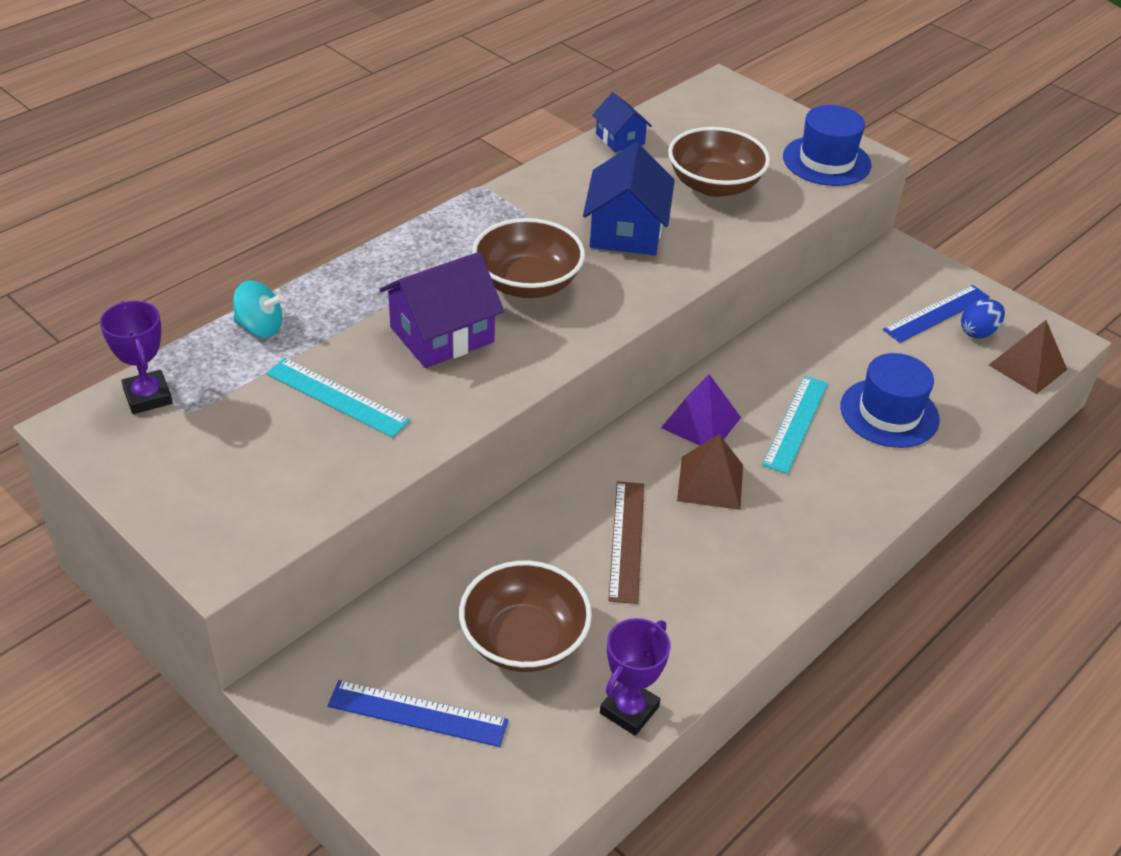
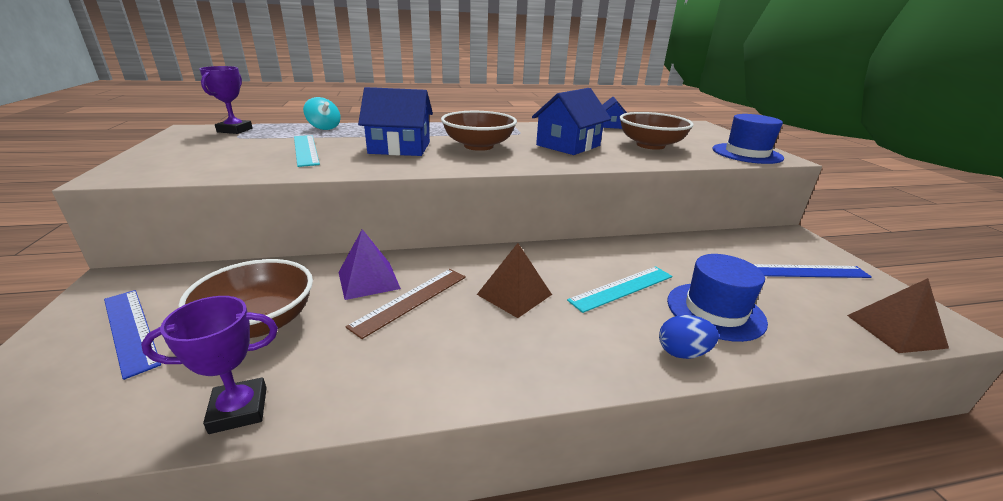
camera: 35 degrees right, 15 degrees down
(442, 334) = (399, 148): purple house -> blue house
(701, 422) = (547, 263): purple pyramid -> purple pyramid (368, 280)
(978, 332) = (847, 293): blue egg -> blue egg (682, 352)

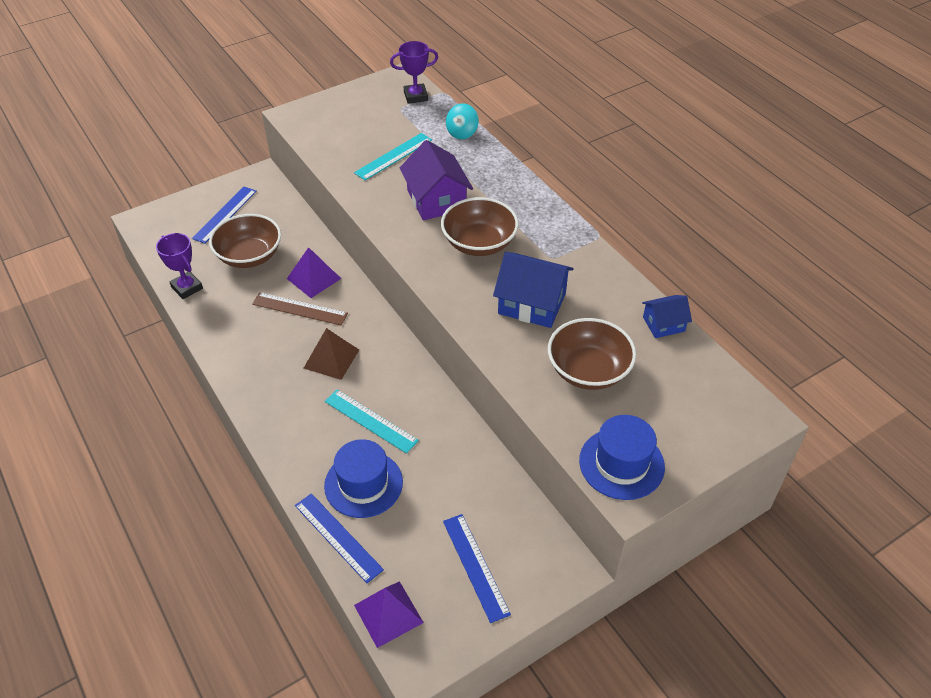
camera: 70 degrees right, 20 degrees up
(399, 148) = (436, 200): blue house -> purple house
(682, 352) = (300, 463): blue egg -> none
(799, 345) = (338, 537): none -> blue ruler
(895, 331) = (388, 613): brown pyramid -> purple pyramid

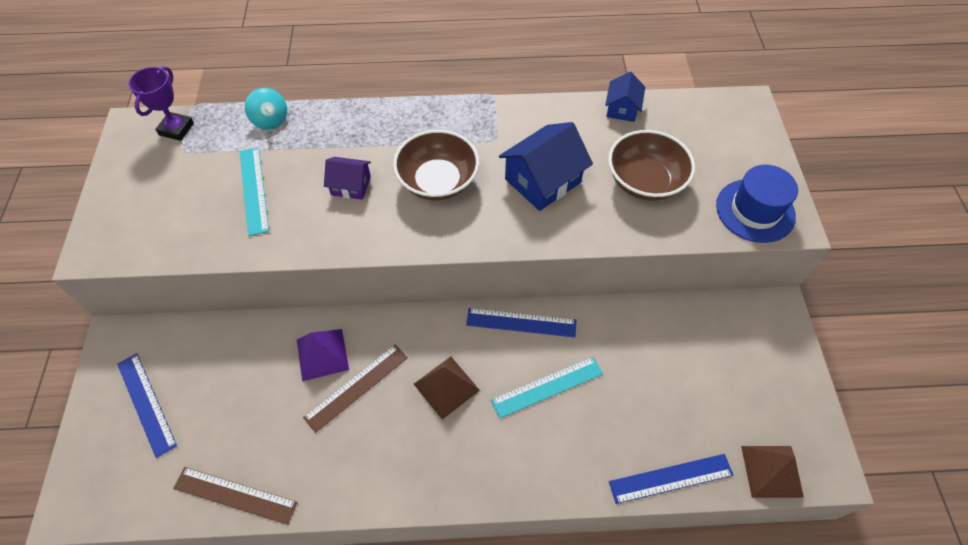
camera: 60 degrees left, 10 degrees up
(187, 288) = (235, 495): purple trophy -> brown ruler
(249, 256) = (237, 404): brown bowl -> none
(363, 484) = (619, 427): blue hat -> none
(388, 613) = (771, 471): purple pyramid -> brown pyramid
(436, 200) = (350, 185): purple house -> purple house, size x0.58
(475, 566) = (749, 377): blue ruler -> blue ruler (521, 322)

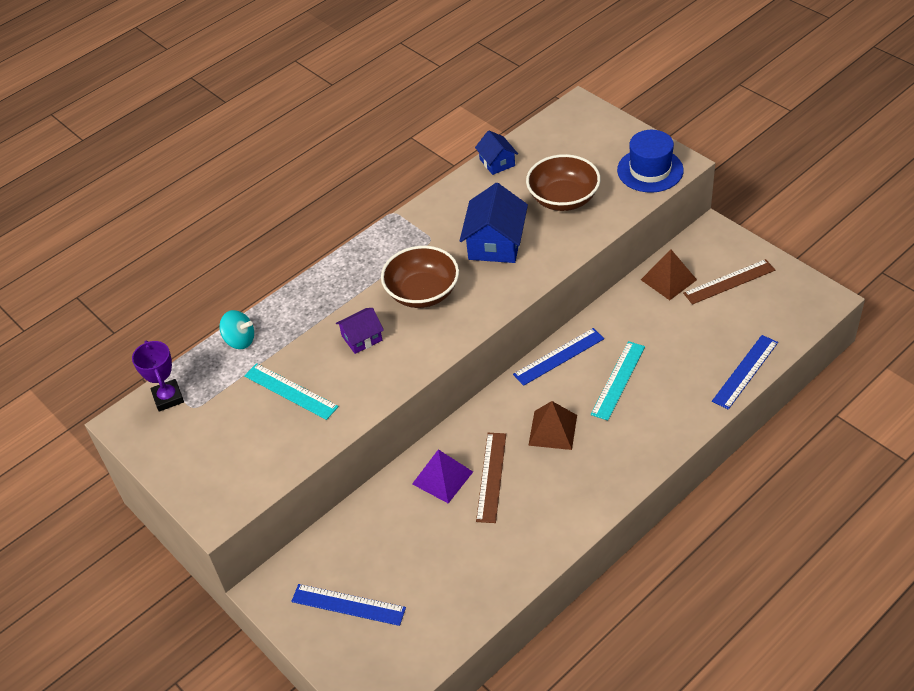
camera: 35 degrees left, 10 degrees down
(235, 495) = (485, 598): brown ruler -> brown ruler (729, 282)
(771, 471) = (796, 324): brown pyramid -> brown pyramid (668, 279)

